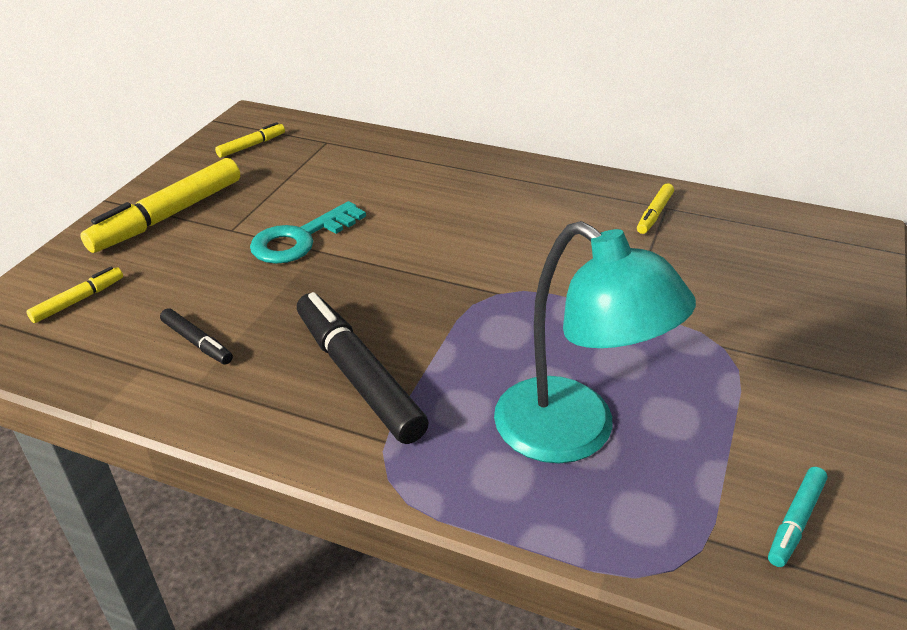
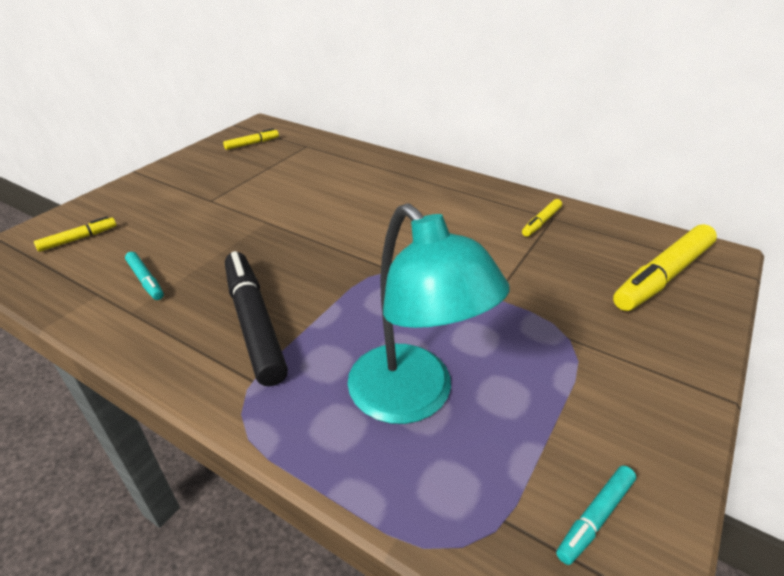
camera: 10 degrees right, 0 degrees up
(169, 215) = (172, 186): yellow marker -> yellow marker (663, 276)
(197, 342) = (145, 280): black marker -> turquoise marker
(300, 239) = (257, 212): turquoise key -> none

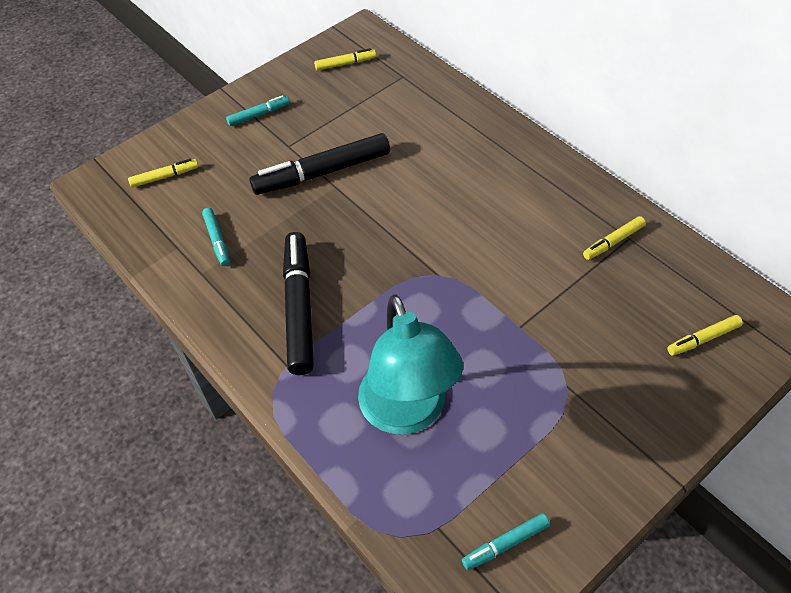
camera: 20 degrees right, 15 degrees up
(175, 183) = (258, 115): none -> turquoise marker
(251, 213) = (323, 172): none -> black marker
(663, 276) = (703, 339): yellow marker -> yellow marker, size x0.49

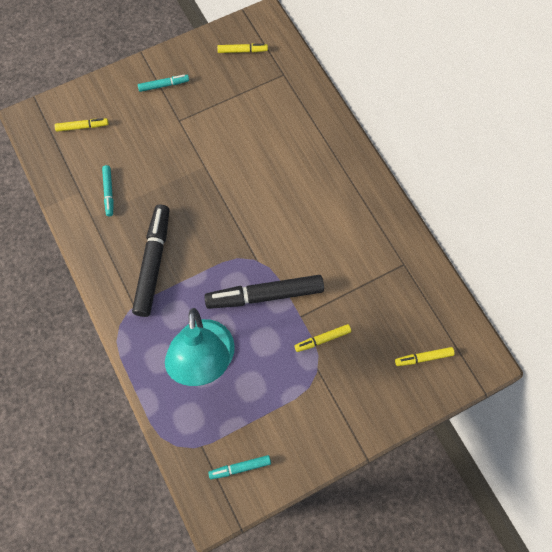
camera: 10 degrees right, 15 degrees up
(323, 172) = (199, 151): black marker -> black marker (265, 295)
(613, 241) = (391, 264): yellow marker -> yellow marker (323, 339)

